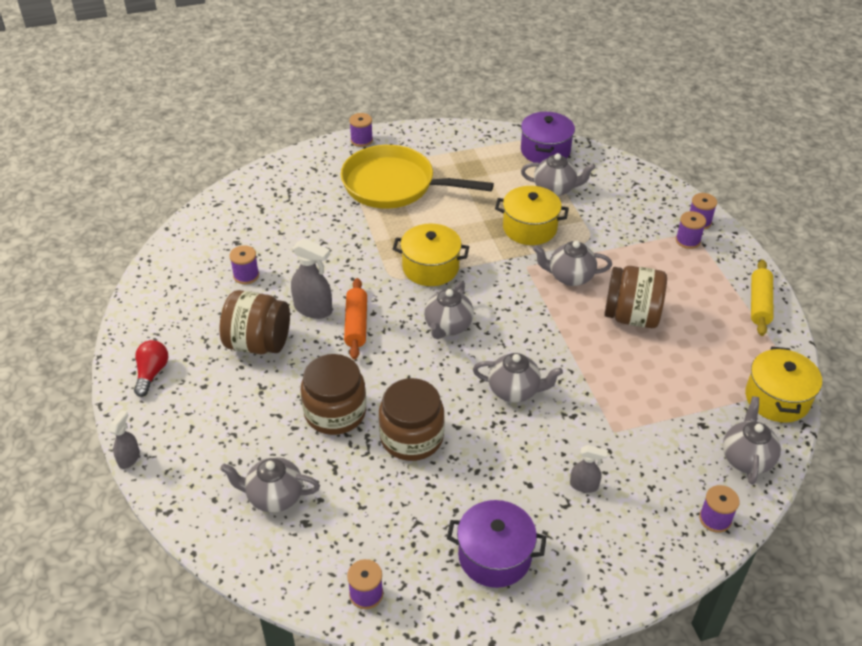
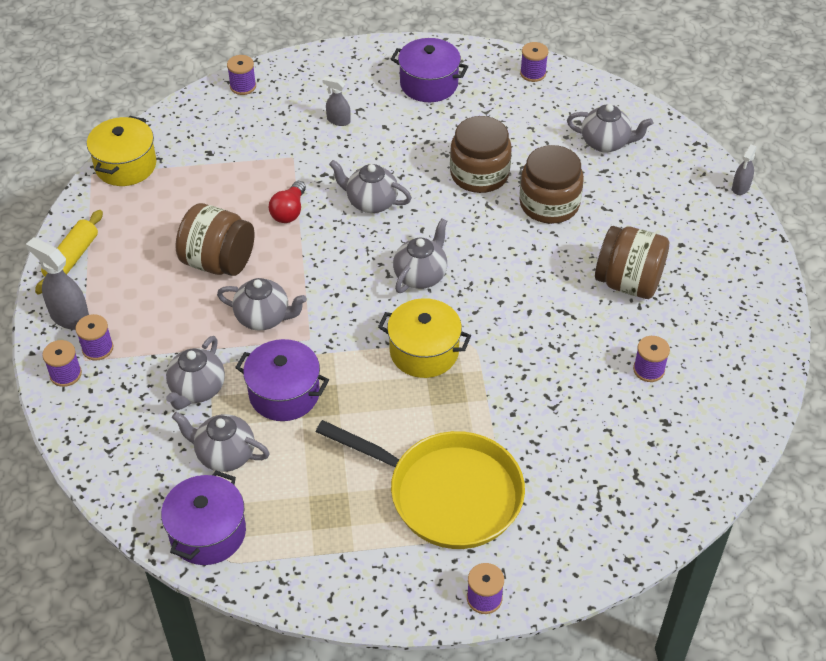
camera: 170 degrees left, 5 degrees up
(152, 373) = (737, 264): red light bulb -> red light bulb (289, 211)
(313, 309) = (568, 315): grey spray bottle -> grey spray bottle (69, 316)
(356, 324) = (521, 290): orange rolling pin -> none
(529, 228) = (284, 393): yellow pot -> purple pot
(746, 458) = (188, 123): grey teapot -> grey teapot (197, 389)

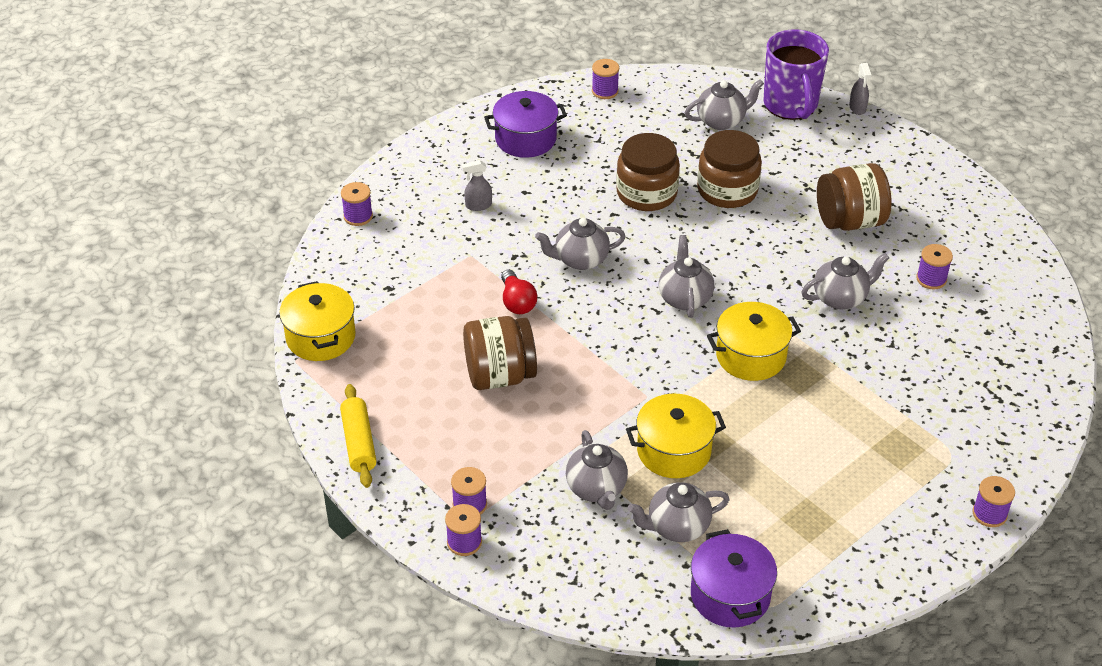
camera: 35 degrees left, 5 degrees down
(69, 316) = (413, 492): grey spray bottle -> none
(263, 318) = (590, 400): grey teapot -> grey teapot (840, 298)
(284, 393) = (673, 451): purple pot -> yellow pot
(447, 493) = (882, 454): yellow pan -> none
(681, 157) = (790, 105): none -> purple mug

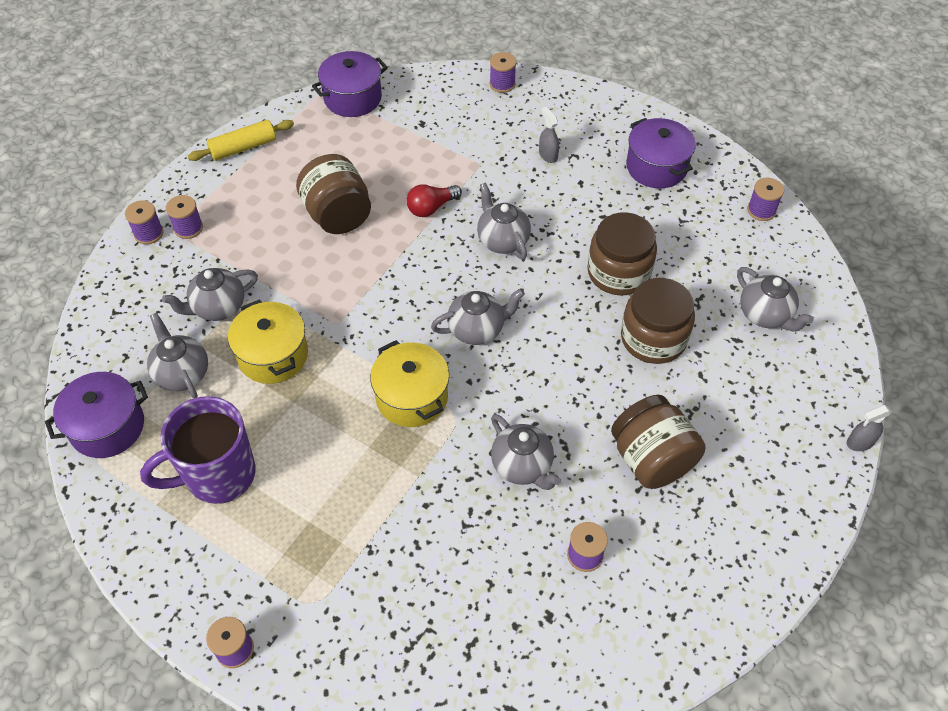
camera: 75 degrees right, 10 degrees up
(320, 337) = (352, 98): yellow pot -> purple pot
(790, 105) = (827, 374): purple mug -> purple mug (218, 475)

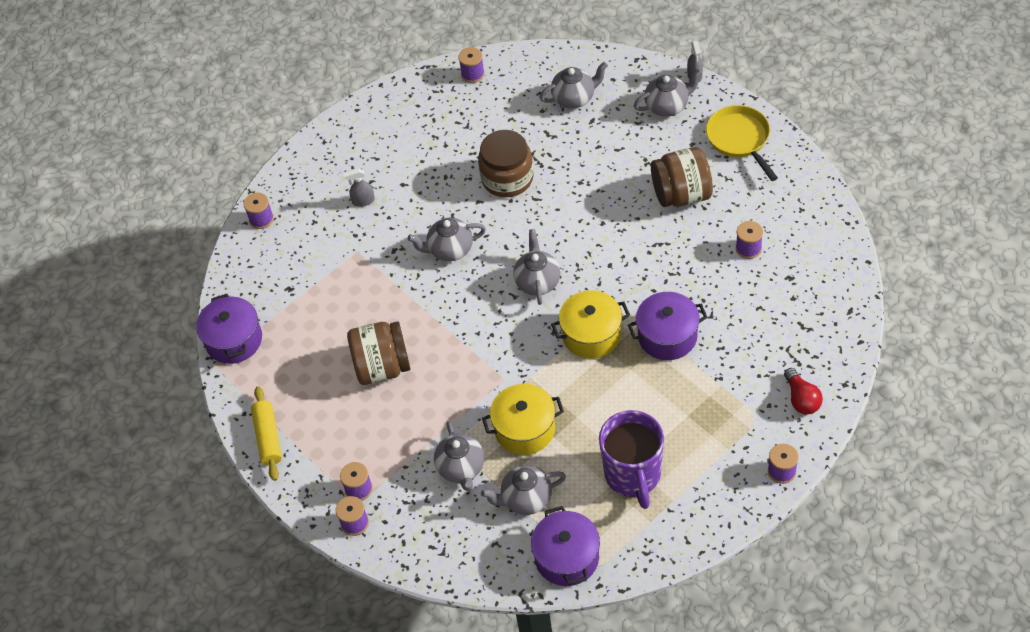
camera: 70 degrees left, 0 degrees up
(431, 207) = (396, 295): red light bulb -> red light bulb (801, 399)
(522, 466) = (670, 273): grey teapot -> grey teapot (667, 106)
(653, 338) = (577, 170): brown jar -> none
(656, 167) = (403, 129): purple pot -> purple pot (667, 336)
(769, 516) = (740, 139): none -> yellow pan

